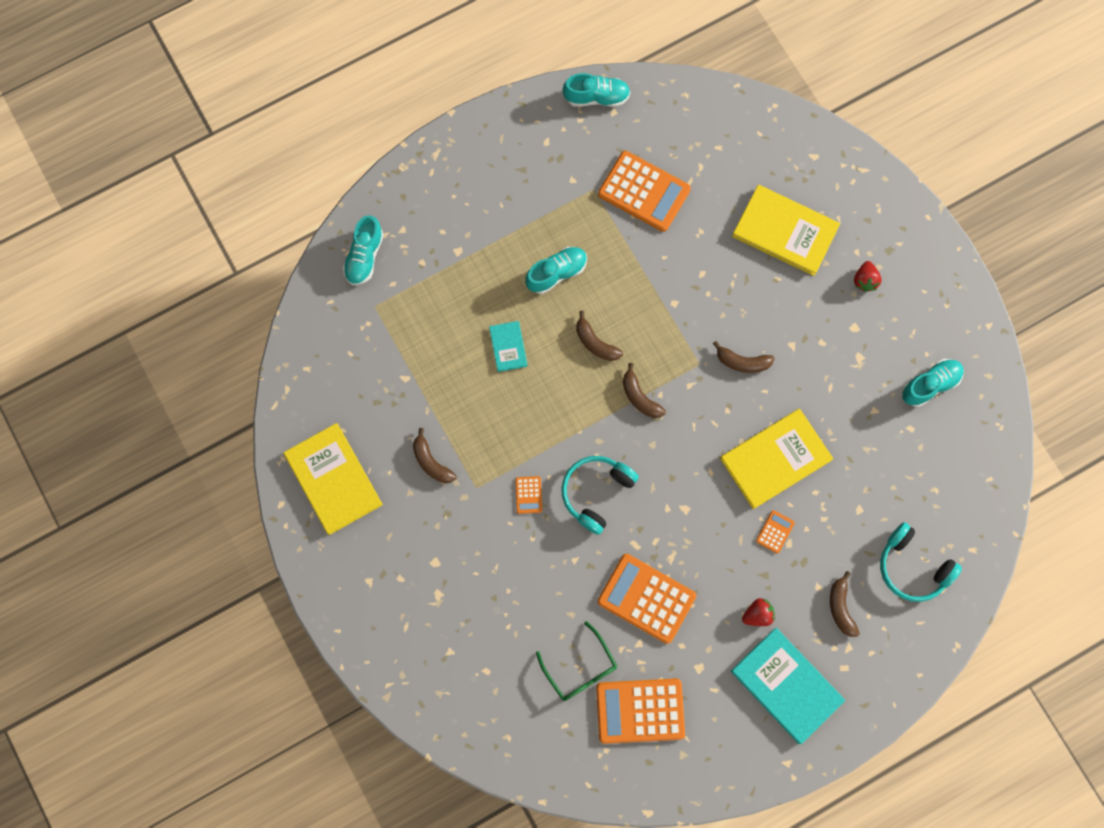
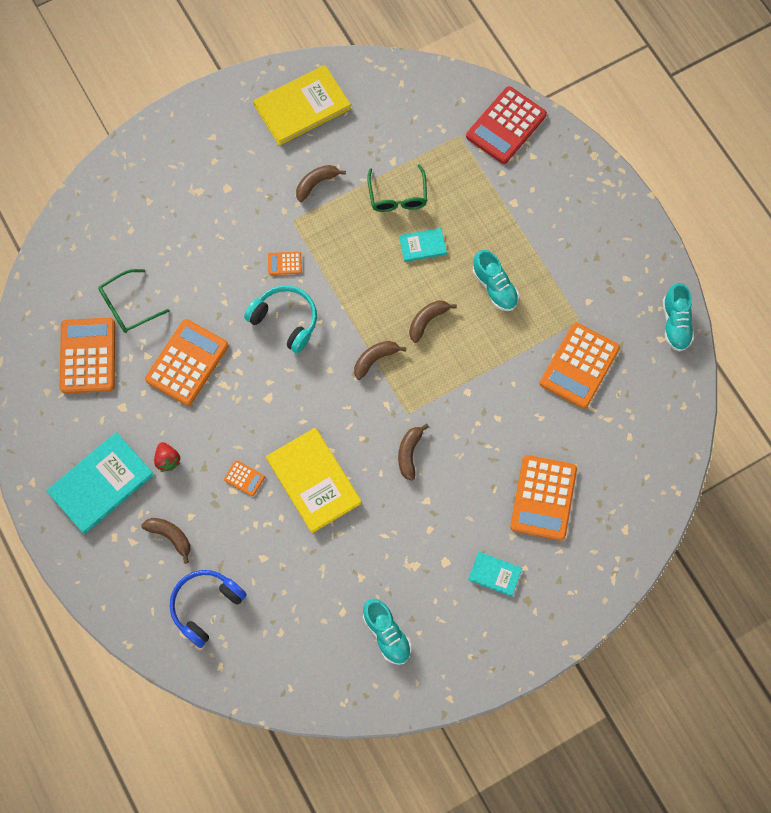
camera: 90 degrees right, 5 degrees down
(364, 256) = (506, 126): turquoise shoe -> red calculator
(448, 373) = (397, 196): none -> green glasses
(785, 231) = (543, 498): yellow book -> orange calculator
(841, 607) = (170, 536): brown banana -> brown banana turned 45 degrees clockwise
(864, 280) = (494, 574): red strawberry -> turquoise book
(912, 567) = (206, 606): turquoise headphones -> blue headphones

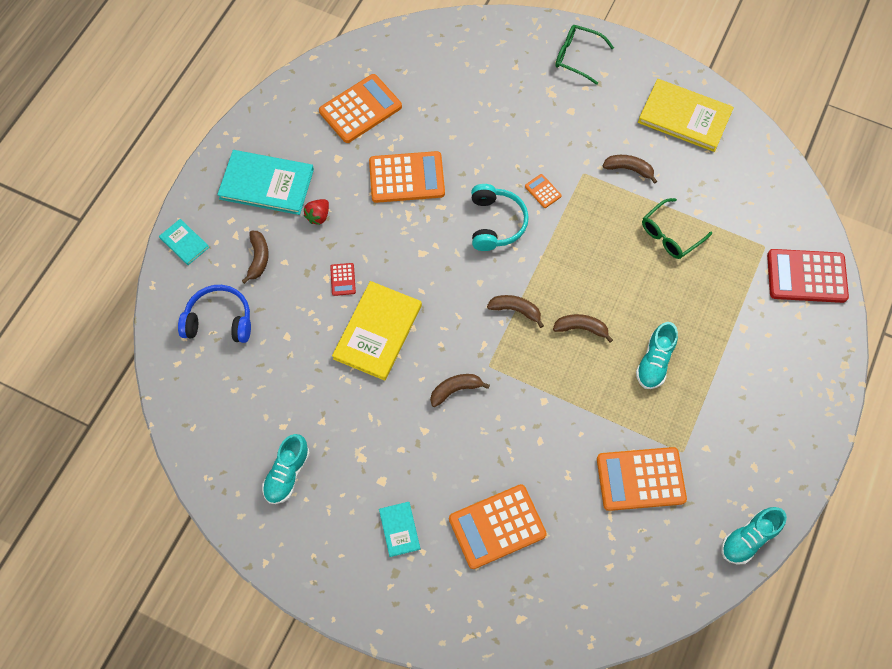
camera: 55 degrees right, 5 degrees down
(128, 306) = (420, 109): green glasses -> green glasses (577, 57)
(244, 478) = (343, 279): orange calculator -> red calculator
(422, 245) = (643, 282): turquoise book -> turquoise book (184, 243)

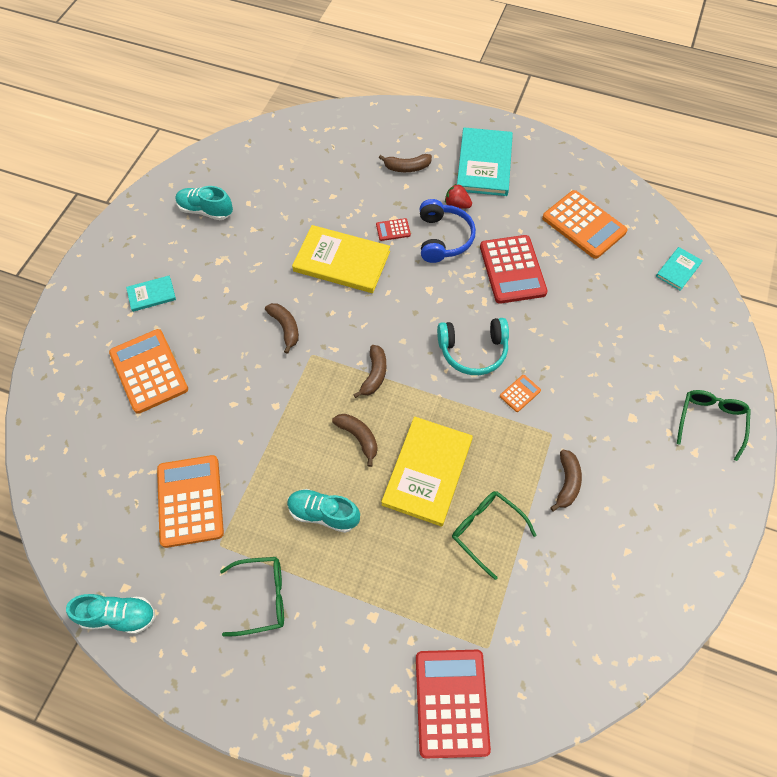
camera: 85 degrees right, 5 degrees down
(184, 243) = (416, 117): turquoise book -> turquoise book (678, 270)
(219, 320) = (344, 149): blue headphones -> blue headphones (443, 238)
(406, 177) = (512, 269): orange calculator -> red calculator
(581, 328) = (358, 437): brown banana -> brown banana turned 45 degrees counterclockwise
(684, 117) = (657, 548): yellow book -> yellow book (427, 472)
(729, 415) = (262, 597): none -> green glasses
(748, 538) = (118, 616): turquoise shoe -> turquoise shoe turned 135 degrees clockwise

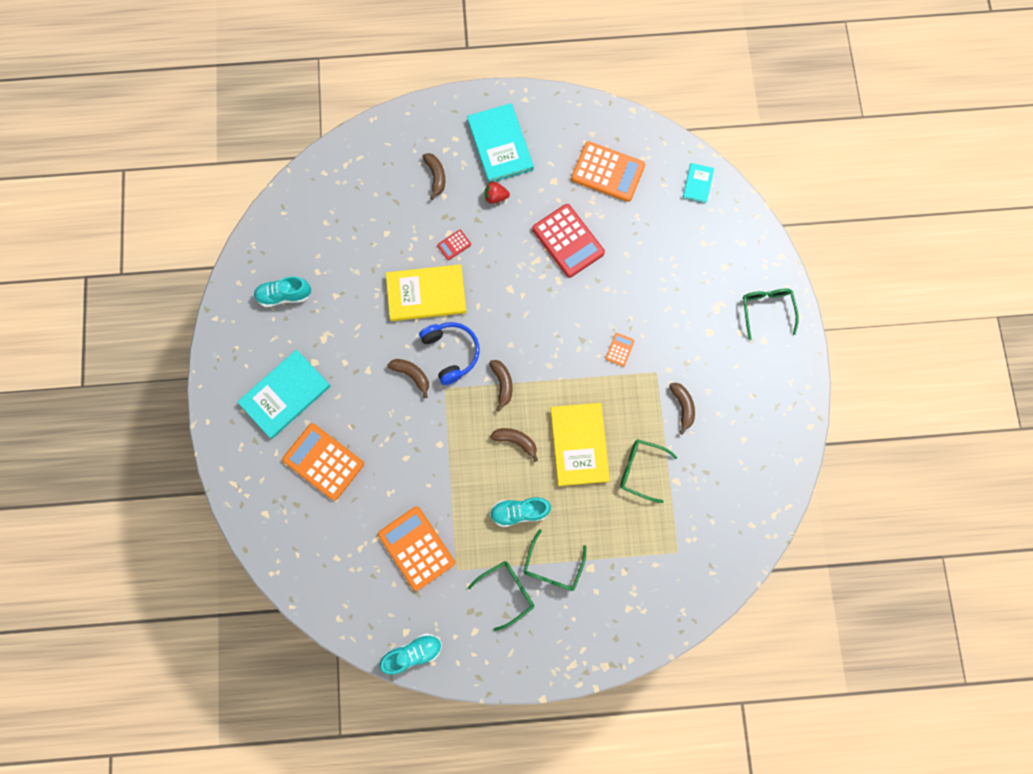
camera: 25 degrees left, 15 degrees up
(151, 294) = (285, 394): turquoise book -> turquoise book, size x1.97
(329, 593) = (552, 567): none -> green glasses
(407, 167) = (436, 176): brown banana -> brown banana turned 75 degrees counterclockwise
(443, 238) = (499, 235): blue headphones -> blue headphones (451, 353)
(451, 702) = (669, 599): red calculator -> none
(473, 351) = (569, 329): turquoise headphones -> none

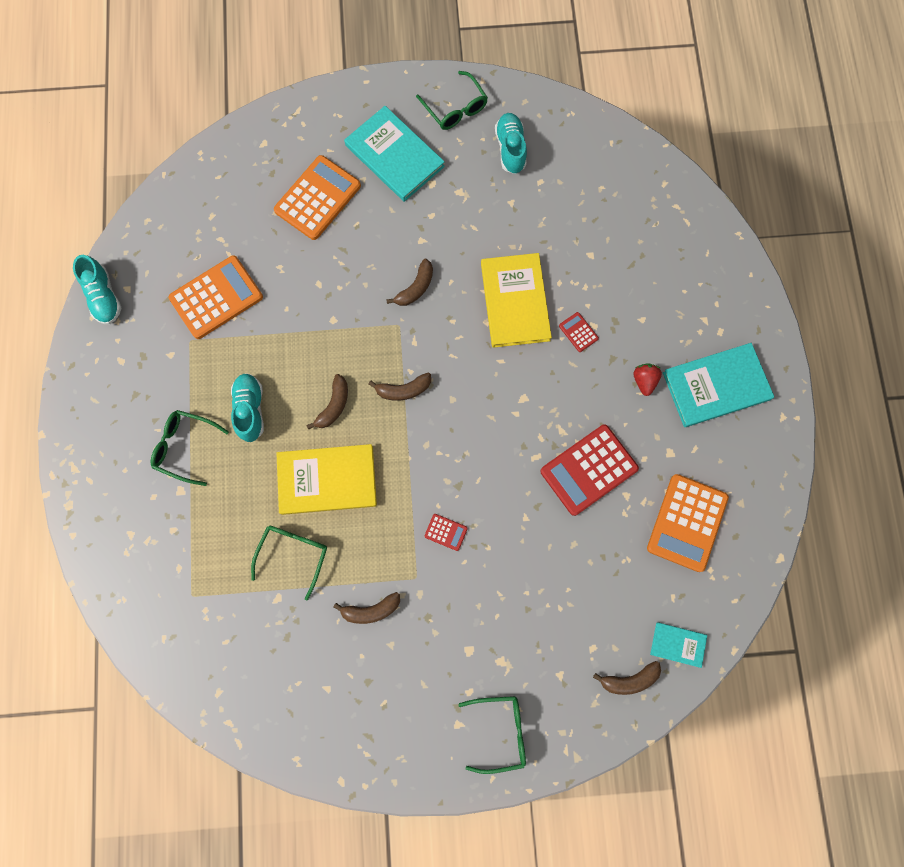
camera: 90 degrees right, 0 degrees up
(436, 176) = (667, 309): brown banana -> brown banana (629, 679)
(451, 353) = (442, 331): blue headphones -> none
(507, 592) = (161, 396): green glasses -> green glasses (455, 108)
(619, 349) = (446, 532): orange calculator -> red calculator

